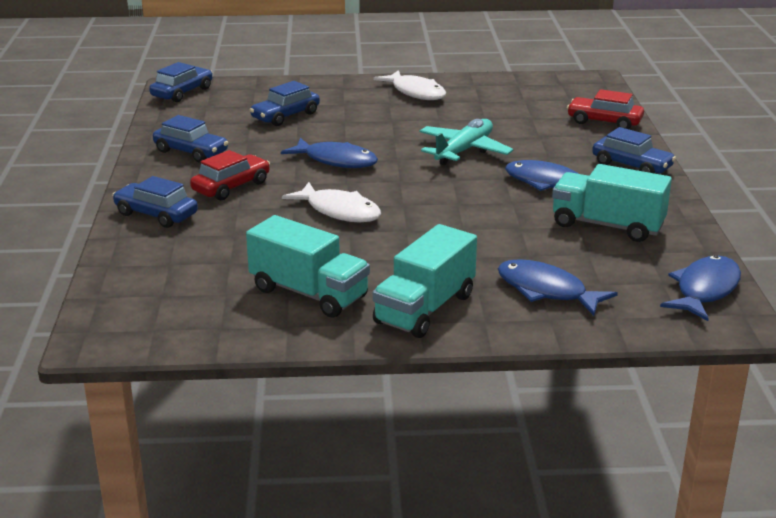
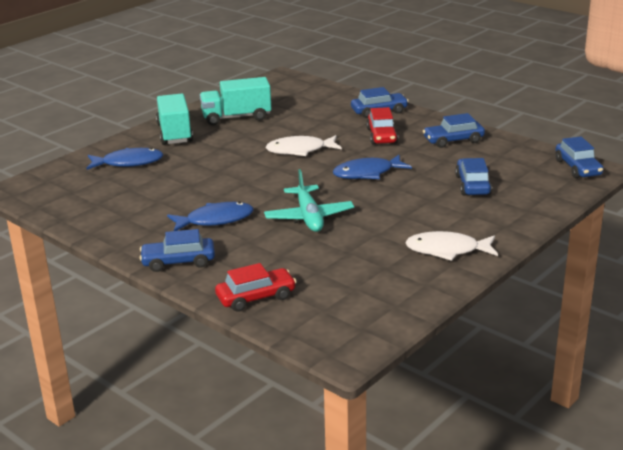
camera: 135 degrees right, 0 degrees up
(607, 225) = (140, 209): turquoise truck -> none
(705, 290) = (44, 198): blue fish -> none

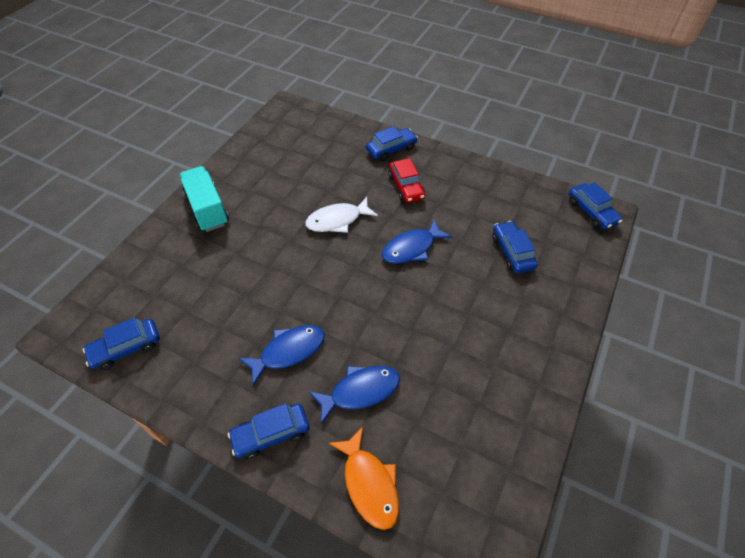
camera: 15 degrees left, 25 degrees up
(129, 163) = (173, 265): blue fish -> blue fish (360, 391)
(236, 117) = (261, 175): turquoise truck -> none
(256, 297) = (369, 483): red car -> orange fish
(309, 217) = (379, 330): turquoise plane -> none
(447, 250) = (525, 362): white fish -> none
(453, 140) = (471, 185): blue car -> blue car (126, 348)

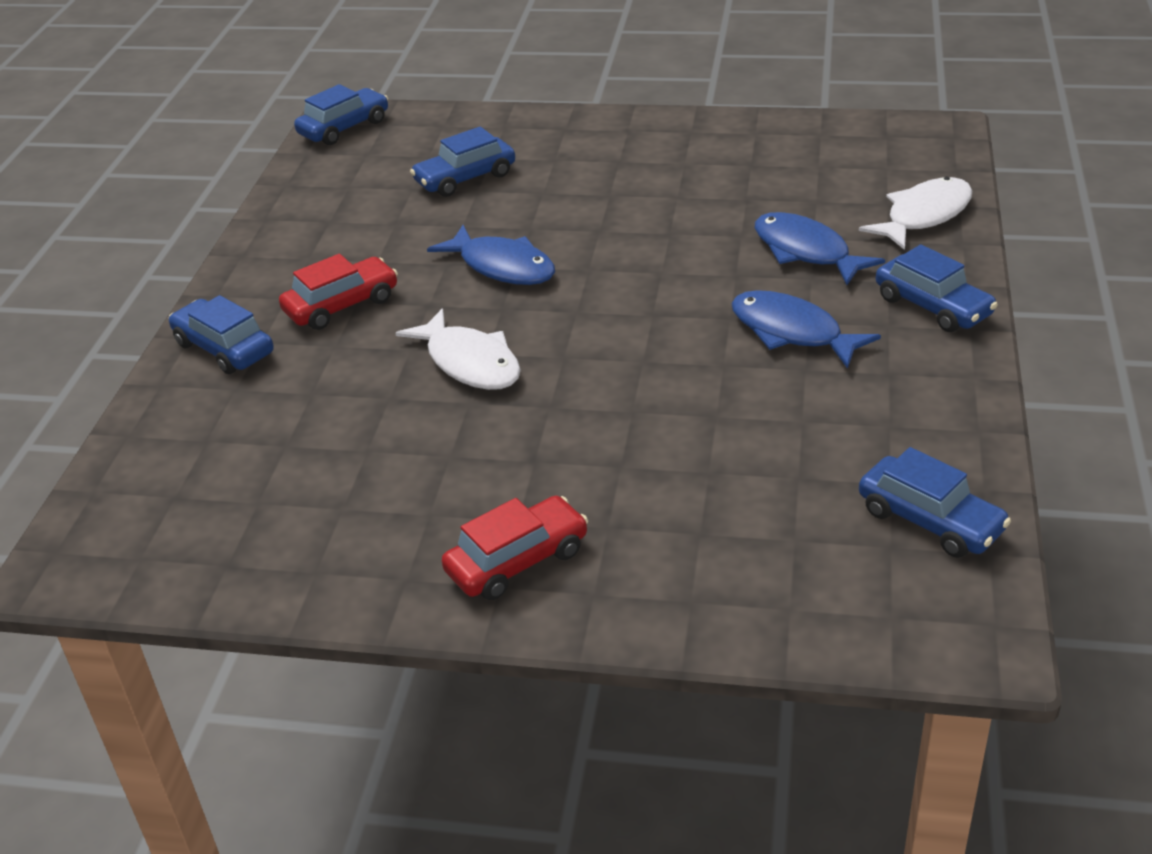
camera: 105 degrees left, 15 degrees down
(207, 209) = (517, 561): turquoise truck -> red car
(369, 483) = (924, 215): orange fish -> white fish

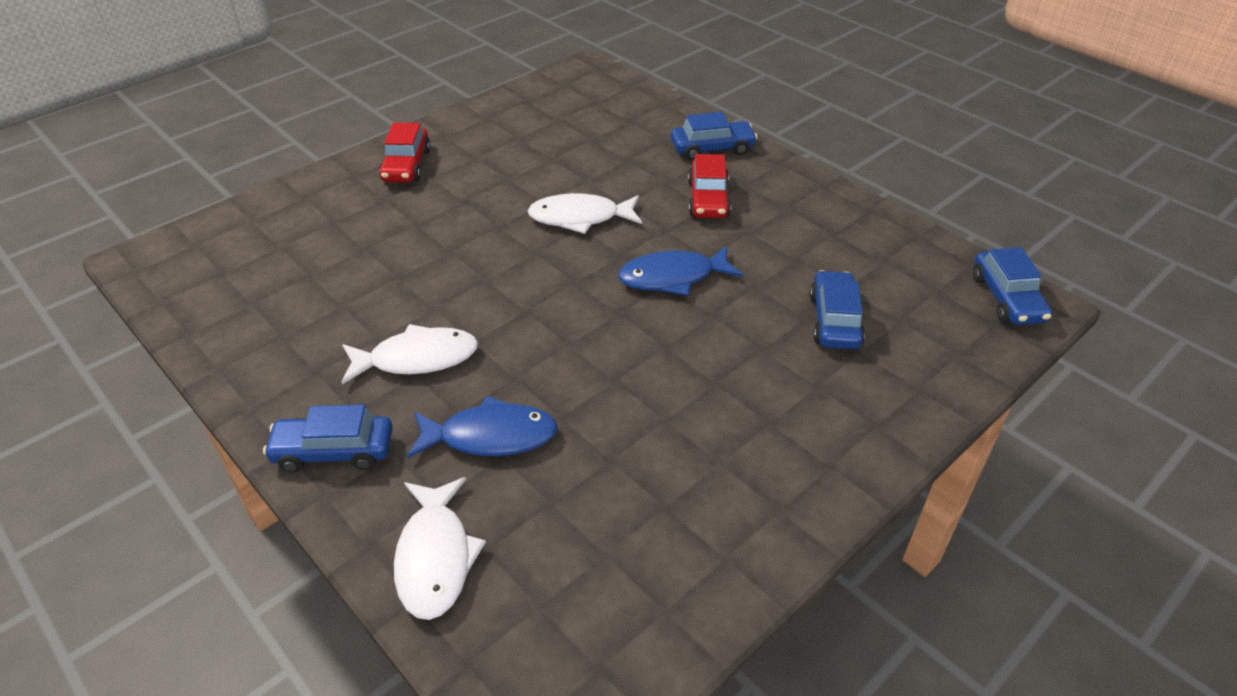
camera: 125 degrees right, 5 degrees up
(791, 332) = (417, 358): blue fish -> white fish
(930, 520) = (209, 297): blue car -> none

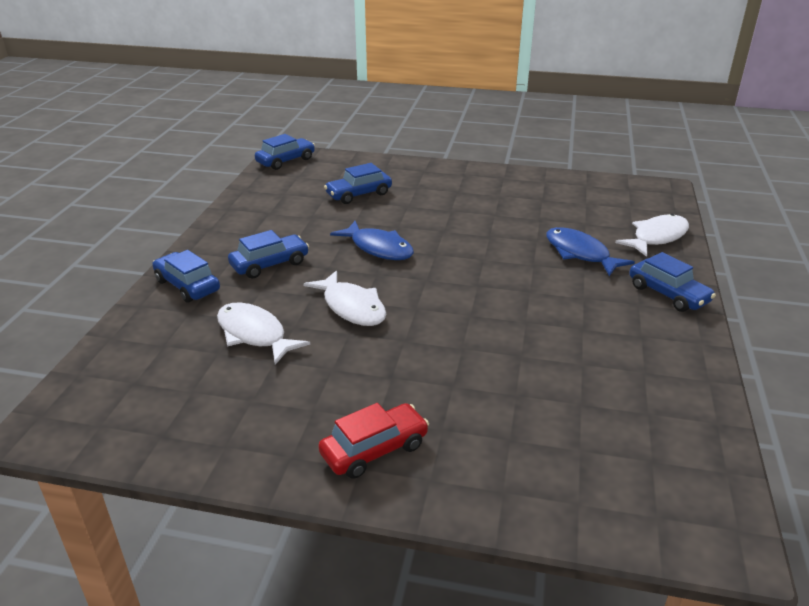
camera: 125 degrees left, 10 degrees down
(417, 358) = (572, 303): white fish -> white fish (254, 334)
(708, 199) = (270, 264): red car -> blue car

